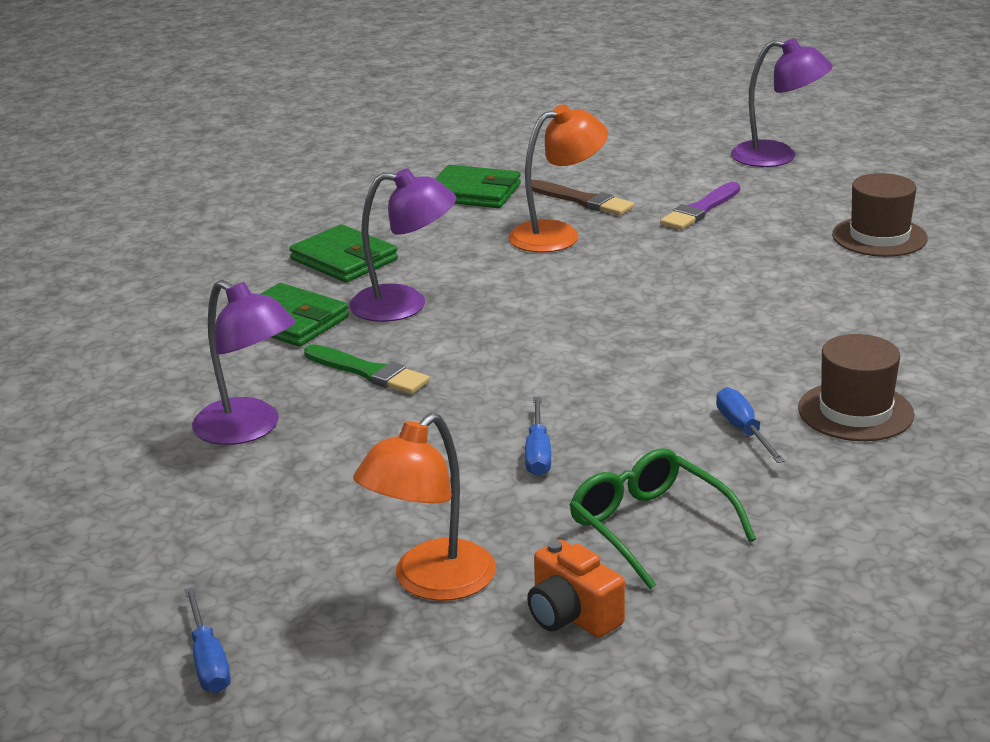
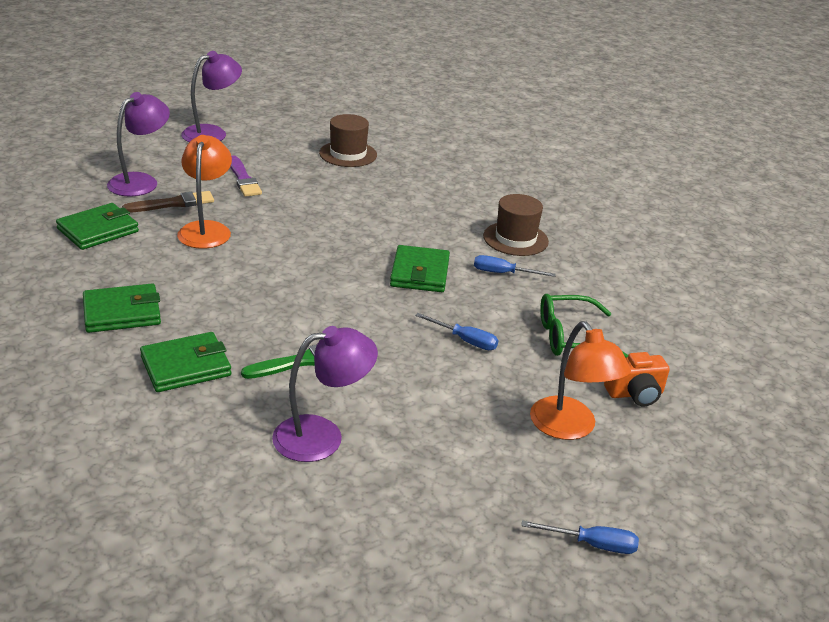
camera: 65 degrees left, 5 degrees up
(404, 305) = (225, 315): purple lamp -> purple lamp (141, 181)
(654, 376) = (420, 273): none -> green wallet

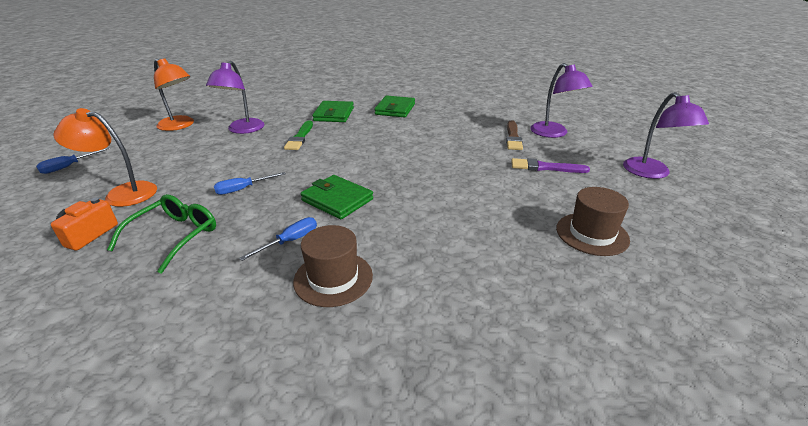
camera: 125 degrees right, 0 degrees up
(98, 230) = (488, 115): green wallet -> none
(206, 229) = (468, 141): orange lamp -> orange lamp (180, 126)

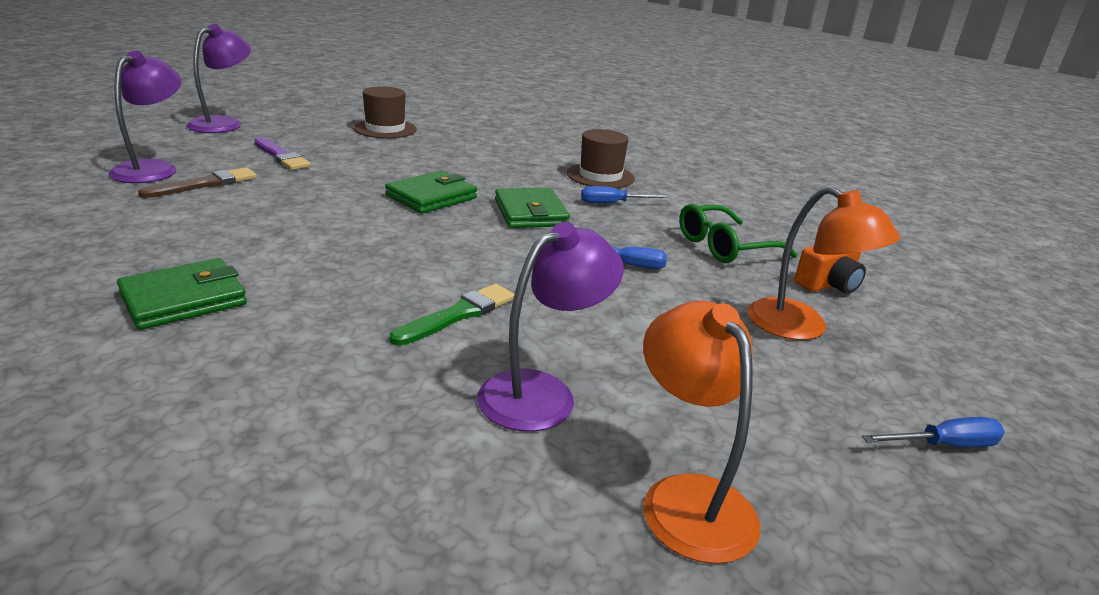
camera: 145 degrees left, 5 degrees down
(334, 114) = (308, 346): green wallet -> green wallet (431, 197)

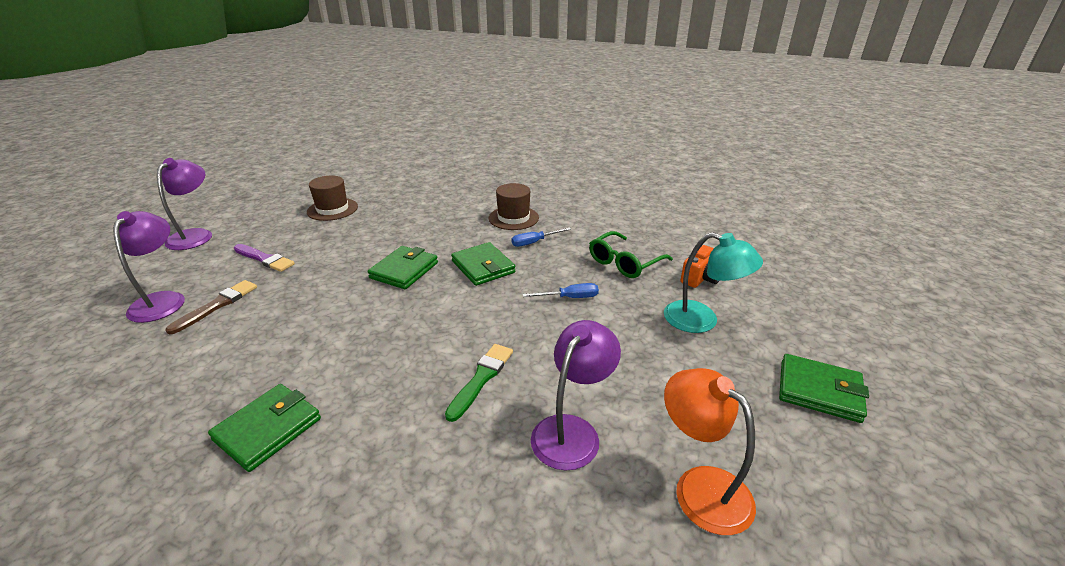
camera: 15 degrees left, 5 degrees up
(802, 327) = (702, 320): orange lamp -> turquoise lamp
(944, 445) = (819, 391): blue screwdriver -> green wallet

